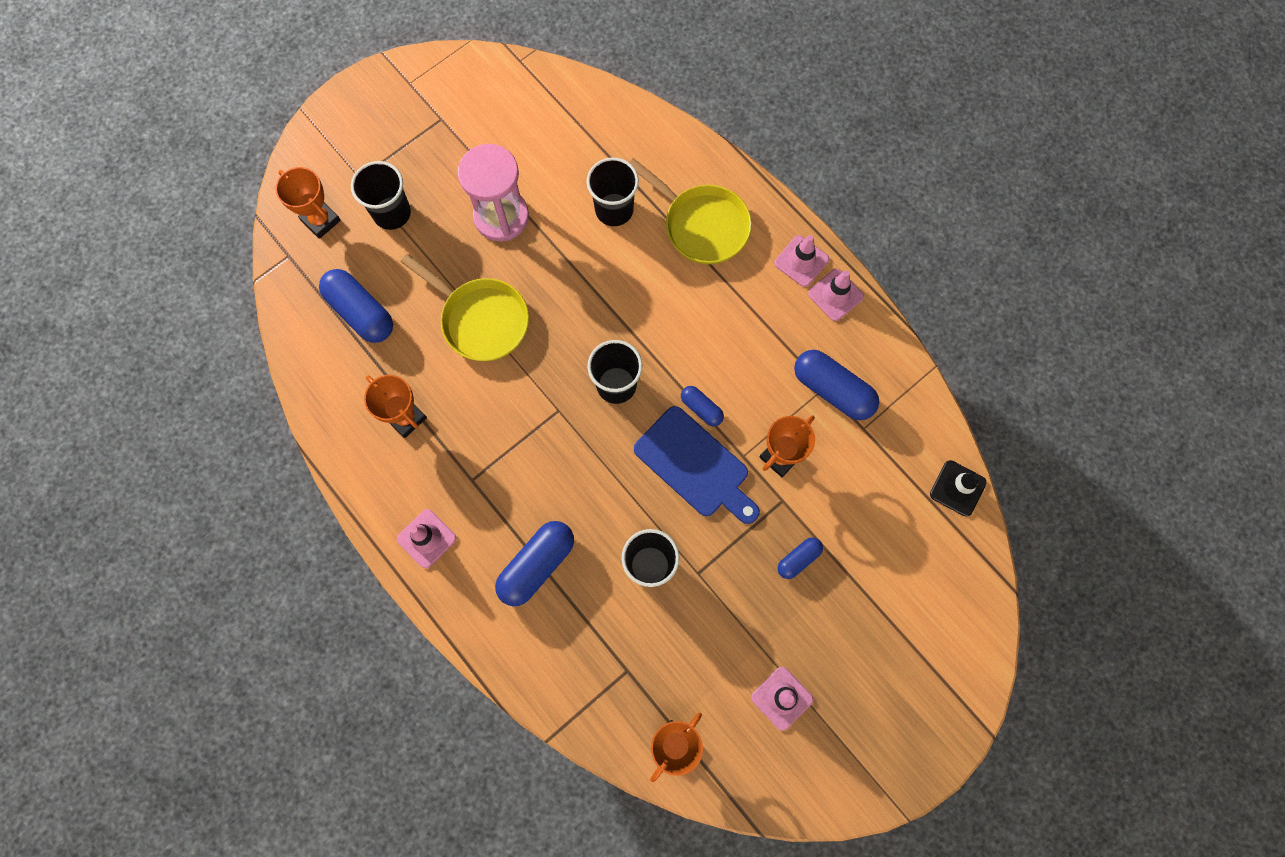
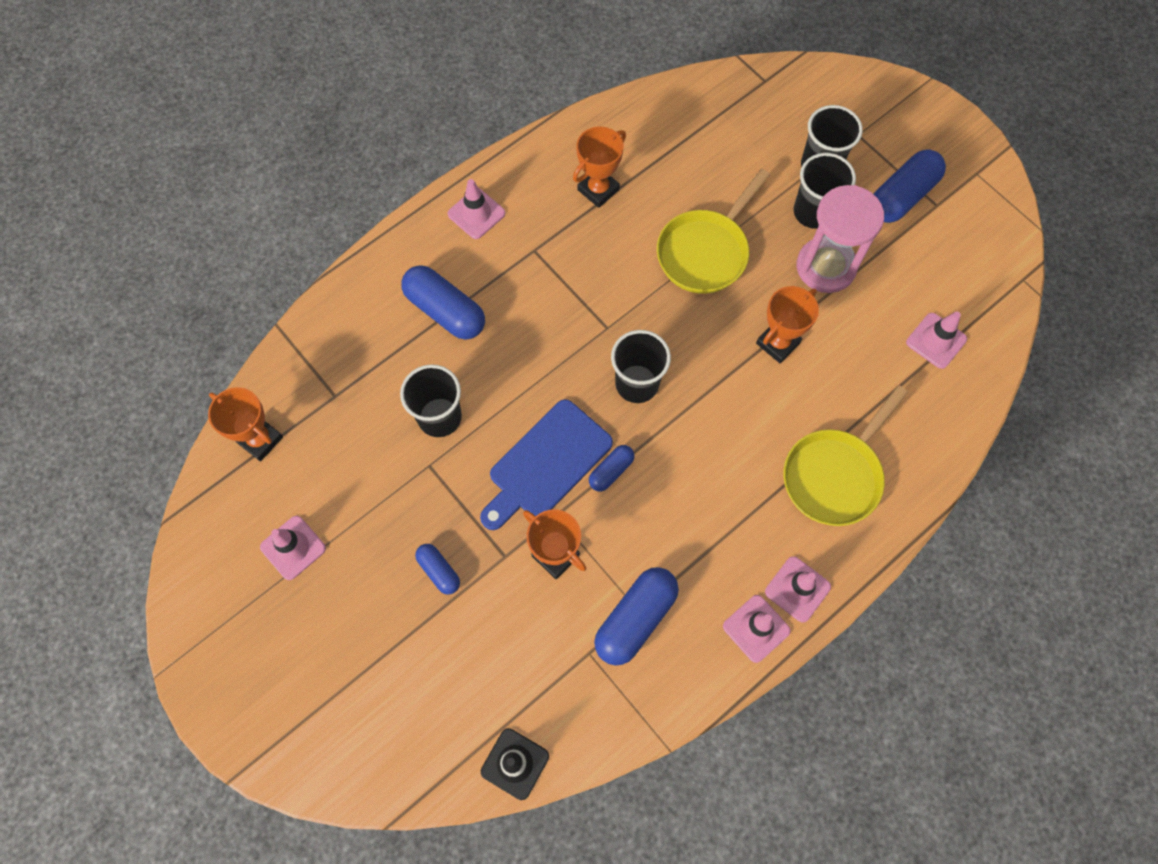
camera: 90 degrees right, 5 degrees down
(321, 220) = (806, 104): orange trophy -> orange trophy (778, 343)
(361, 312) = (708, 145): blue capsule -> blue capsule (902, 196)
(577, 134) = (936, 341): none -> pink traffic cone
(614, 209) = (845, 380): black cup -> black cup (813, 212)

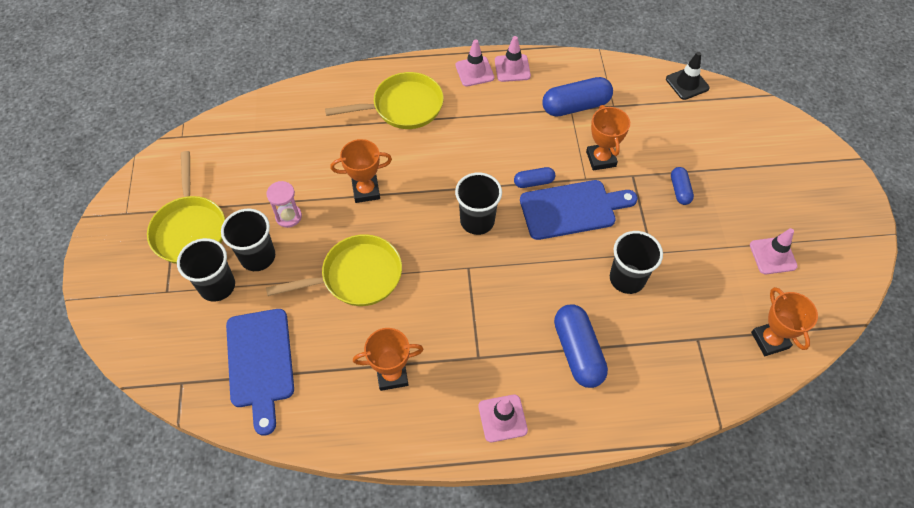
camera: 145 degrees left, 10 degrees down
(717, 132) = (260, 363): none -> blue cutting board
(826, 267) = (288, 216): pink hourglass -> pink hourglass, size x0.53
(902, 196) = (190, 229): blue capsule -> yellow pan
(936, 341) = (271, 136): pink traffic cone -> none

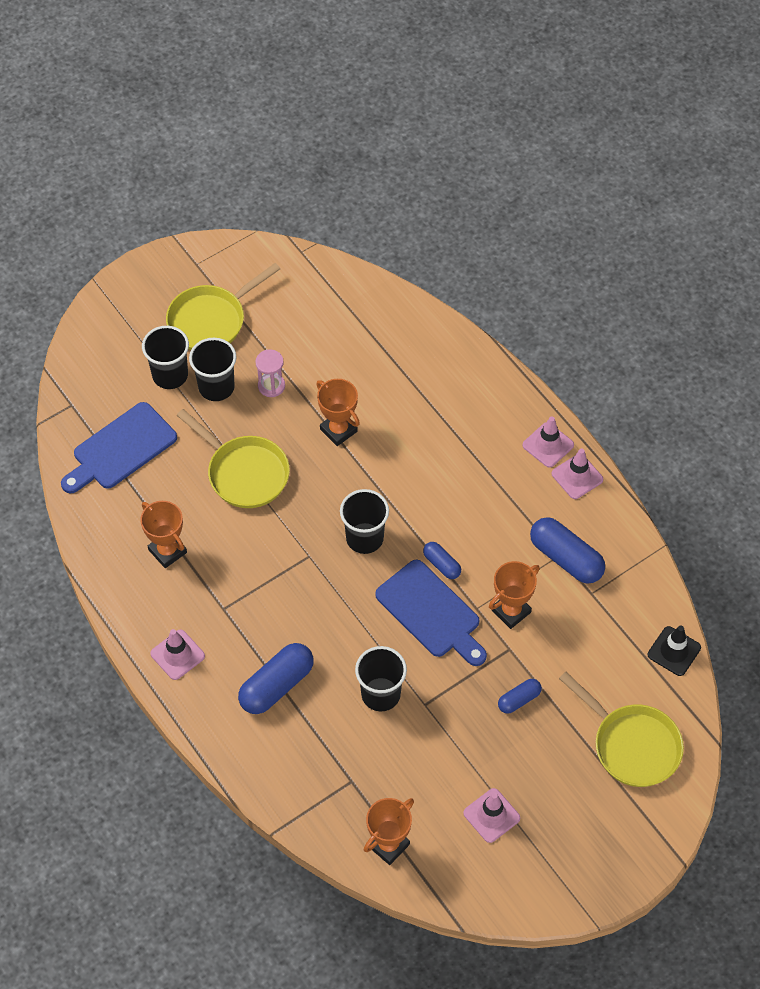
camera: 60 degrees right, 0 degrees up
(403, 107) = (458, 407): yellow pan -> yellow pan (632, 745)

